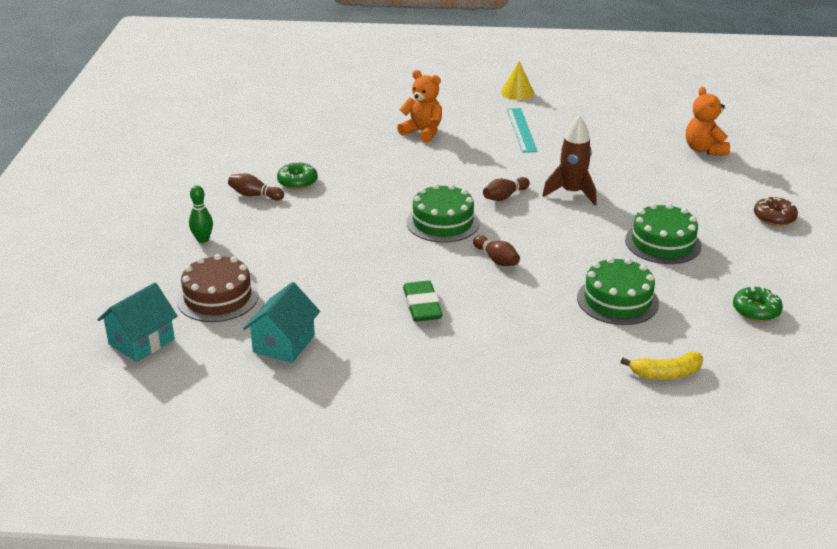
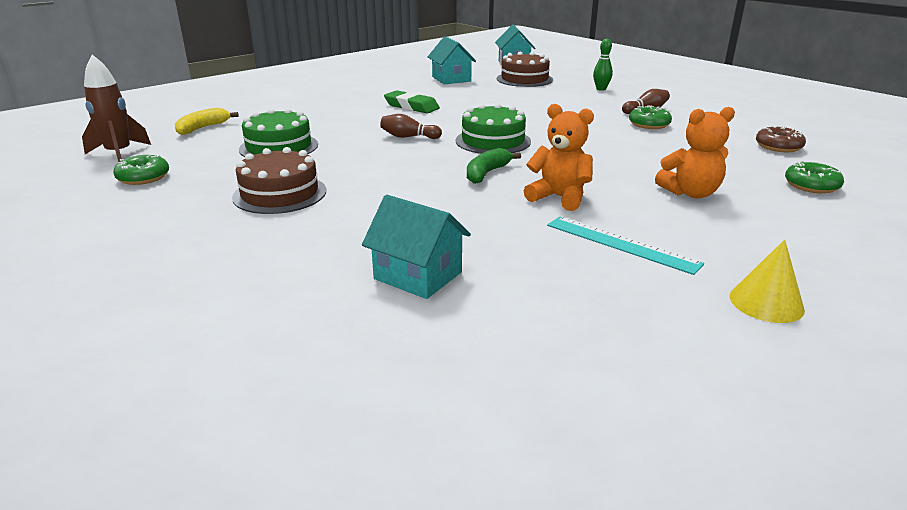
camera: 135 degrees right, 5 degrees down
(352, 108) = (811, 186): none -> green donut
(504, 196) = (486, 173): brown bowling pin -> green banana
(572, 193) = (433, 200): brown rocket -> brown rocket (119, 154)
(640, 158) = (418, 275): none -> turquoise house
(663, 243) = (280, 194): green cake -> brown cake
(704, 150) = (341, 340): orange teddy bear -> orange teddy bear (559, 197)
(774, 217) = (154, 270): brown donut -> brown donut (778, 147)

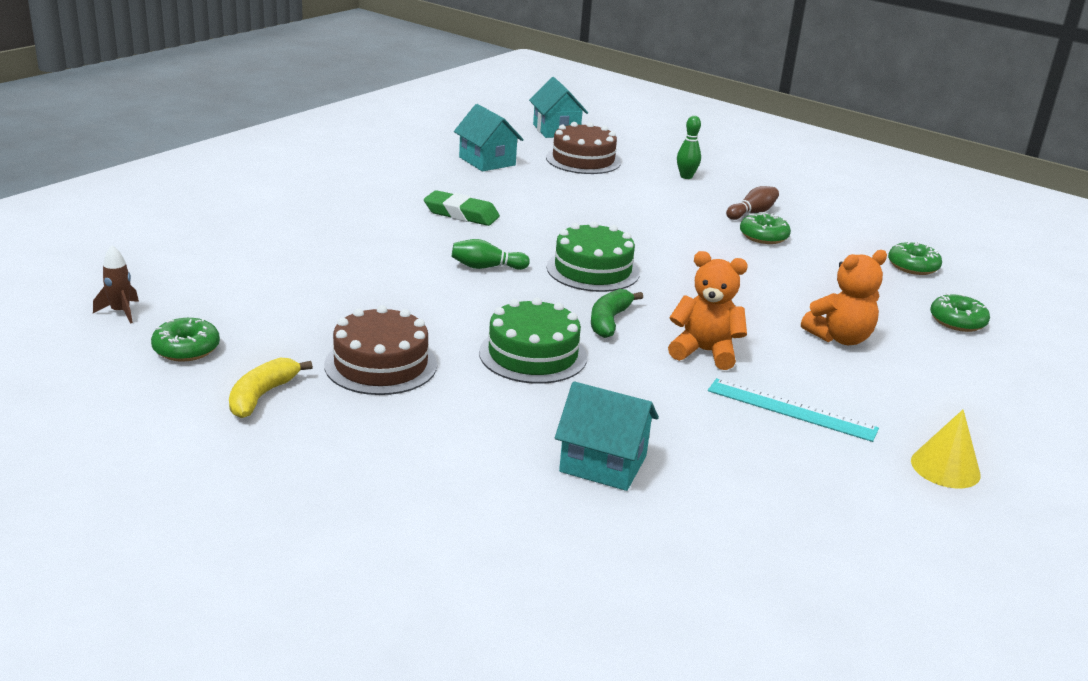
camera: 15 degrees left, 0 degrees up
(119, 154) = (120, 312): brown rocket -> brown rocket, size x0.57
(203, 128) = (202, 261): yellow banana -> yellow banana (262, 396)
(279, 147) = (329, 290): green cake -> green cake (533, 355)
(408, 137) = (486, 267): brown bowling pin -> green bowling pin
(778, 147) = (913, 266): brown donut -> green donut

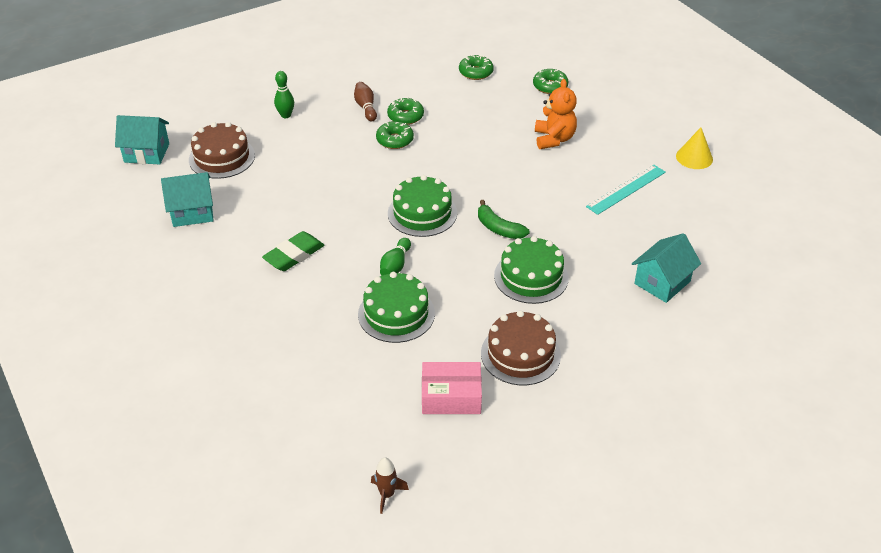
camera: 65 degrees left, 15 degrees up
(186, 349) = (463, 458): green donut -> green donut (395, 140)
(262, 396) = (544, 424): yellow banana -> none
(285, 329) = (451, 396): none -> pink box
(405, 279) = (396, 314): none -> green cake
(705, 352) = (552, 200): orange teddy bear -> none

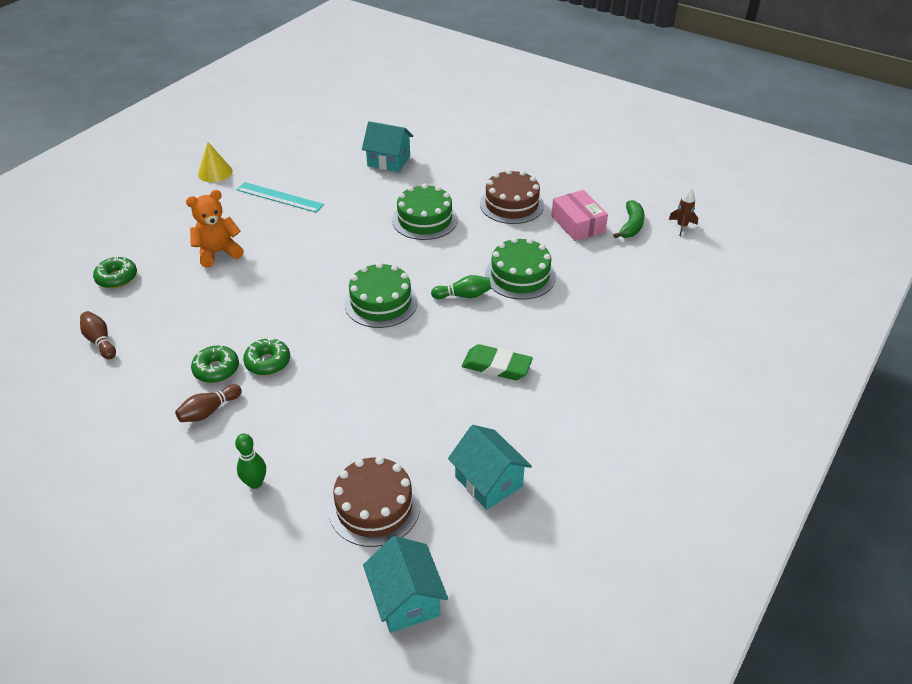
camera: 115 degrees left, 0 degrees up
(476, 72) = (100, 341): green donut -> brown bowling pin
(498, 228) = (374, 251): green banana -> green banana (631, 226)

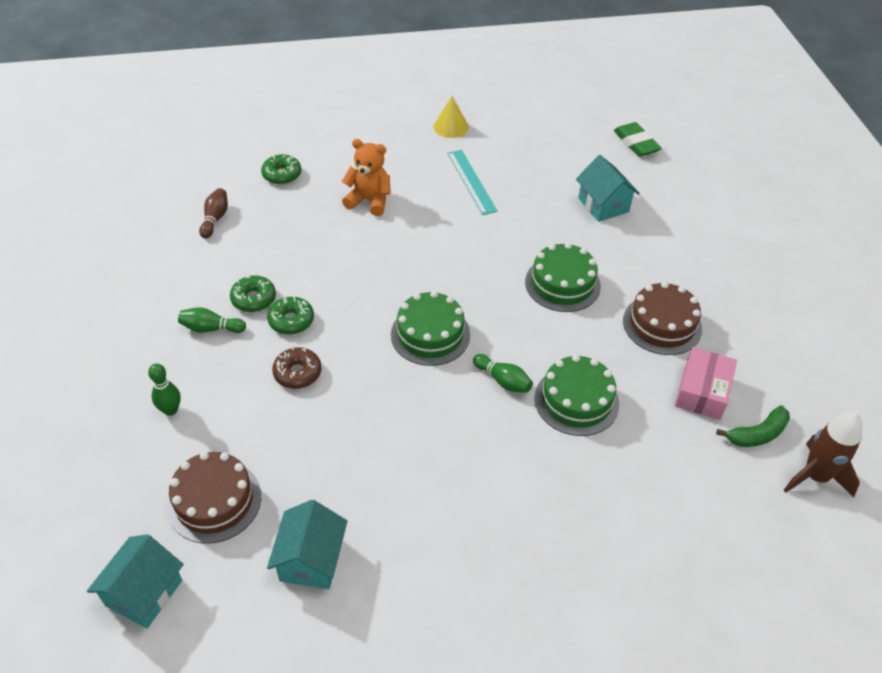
camera: 45 degrees right, 5 degrees up
(209, 411) = (211, 328): brown bowling pin -> green bowling pin
(320, 389) = (297, 373): none -> brown donut
(496, 366) = (445, 467): green eraser -> green eraser (636, 143)
(682, 226) = (815, 476): brown rocket -> brown rocket, size x1.77

